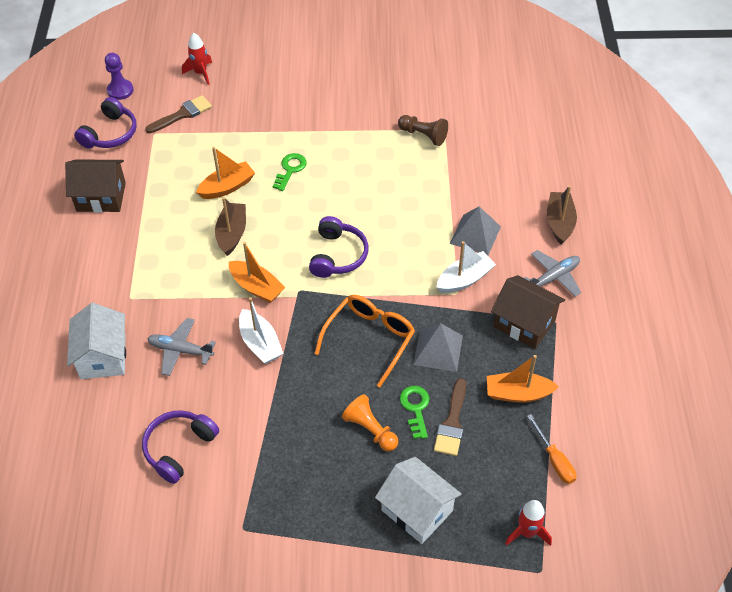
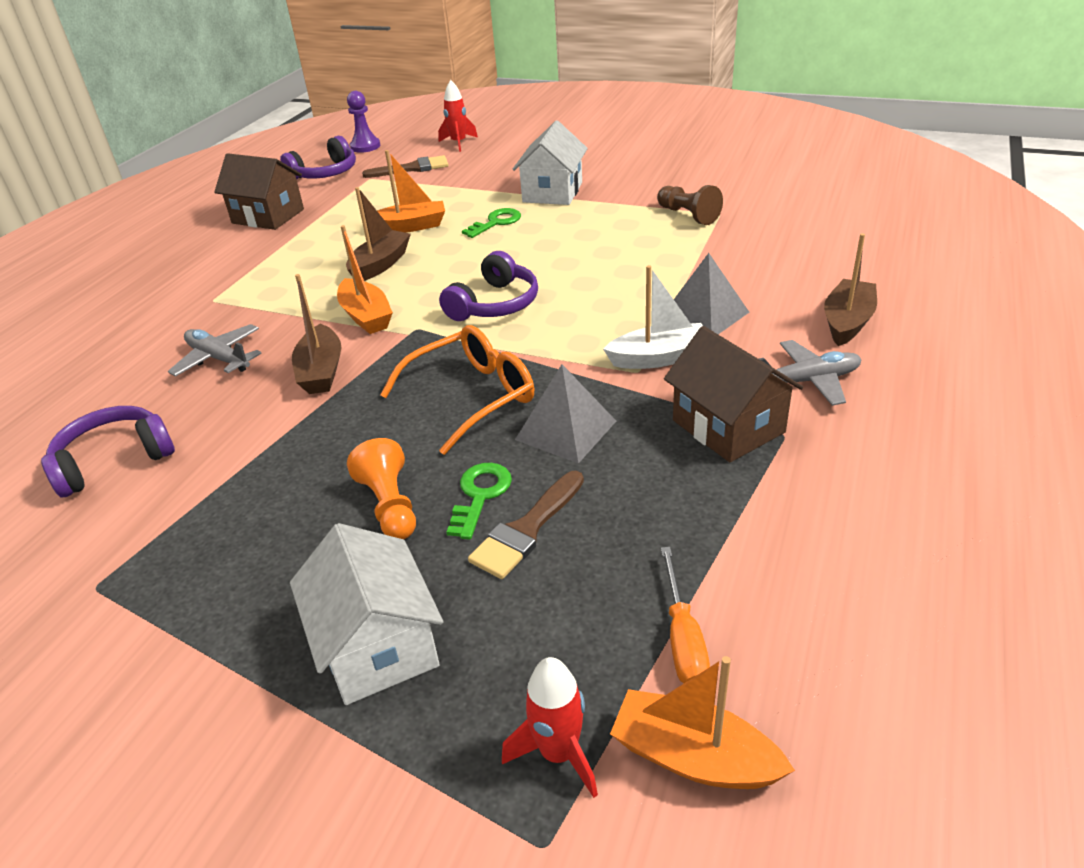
camera: 25 degrees right, 15 degrees down
(103, 356) = (127, 346): white house -> white house (552, 192)
(260, 343) = (321, 371): white boat -> brown boat
(518, 393) = (666, 517): orange boat -> orange boat (694, 757)

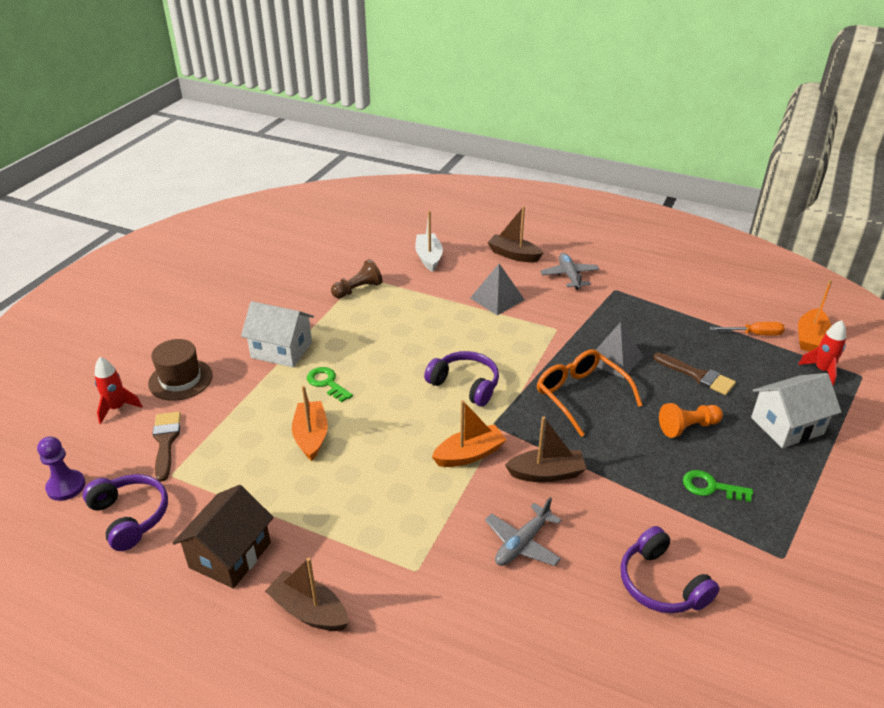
camera: 90 degrees left, 0 degrees up
(380, 265) = (381, 452): brown boat -> brown boat (309, 611)
(480, 495) = (674, 392): green key -> green key (711, 487)
(499, 158) = (180, 379): none -> brown hat
(659, 358) = (543, 320): white boat -> white boat (429, 257)
(728, 426) = (608, 305): brown house -> none

